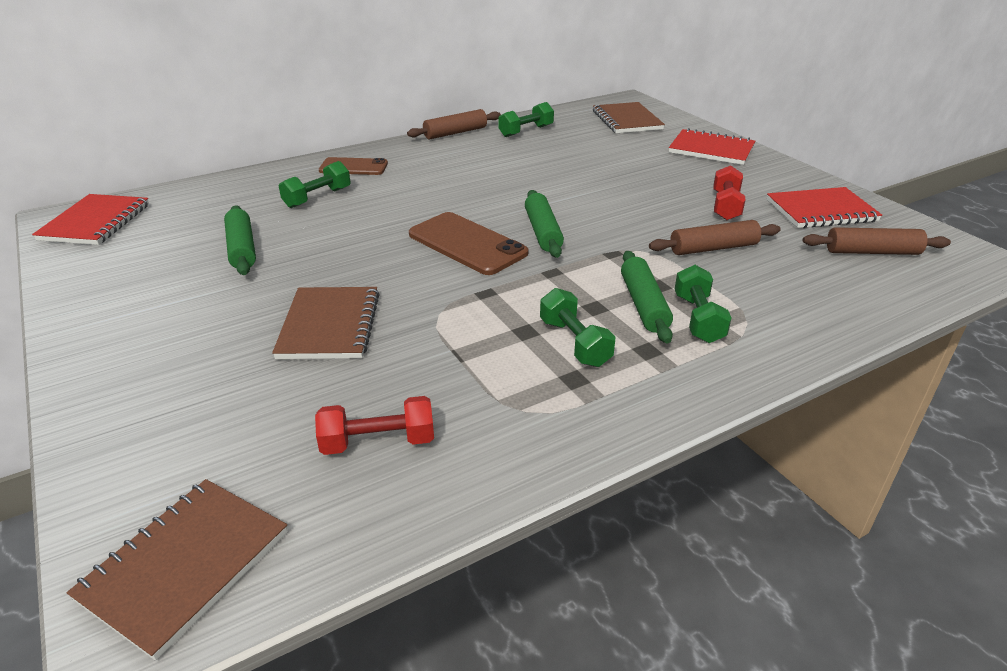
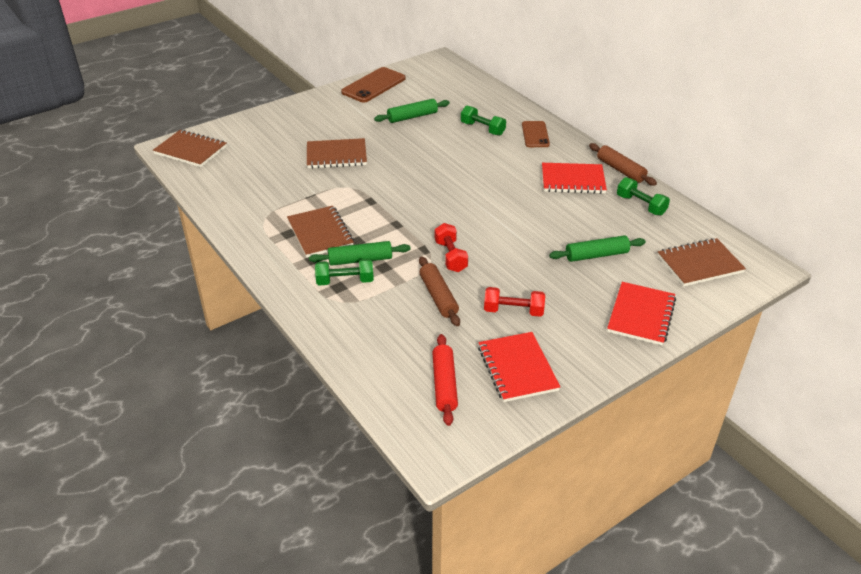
camera: 85 degrees right, 5 degrees up
(95, 222) = (435, 69): red notebook -> red notebook (573, 180)
(378, 442) = (248, 181): red dumbbell -> red dumbbell (450, 256)
(467, 244) = (429, 190): brown phone -> brown phone (374, 85)
(543, 232) = (451, 219): green rolling pin -> green rolling pin (596, 255)
(574, 342) = (320, 233): green dumbbell -> brown notebook
(872, 252) = (444, 384): brown rolling pin -> red rolling pin

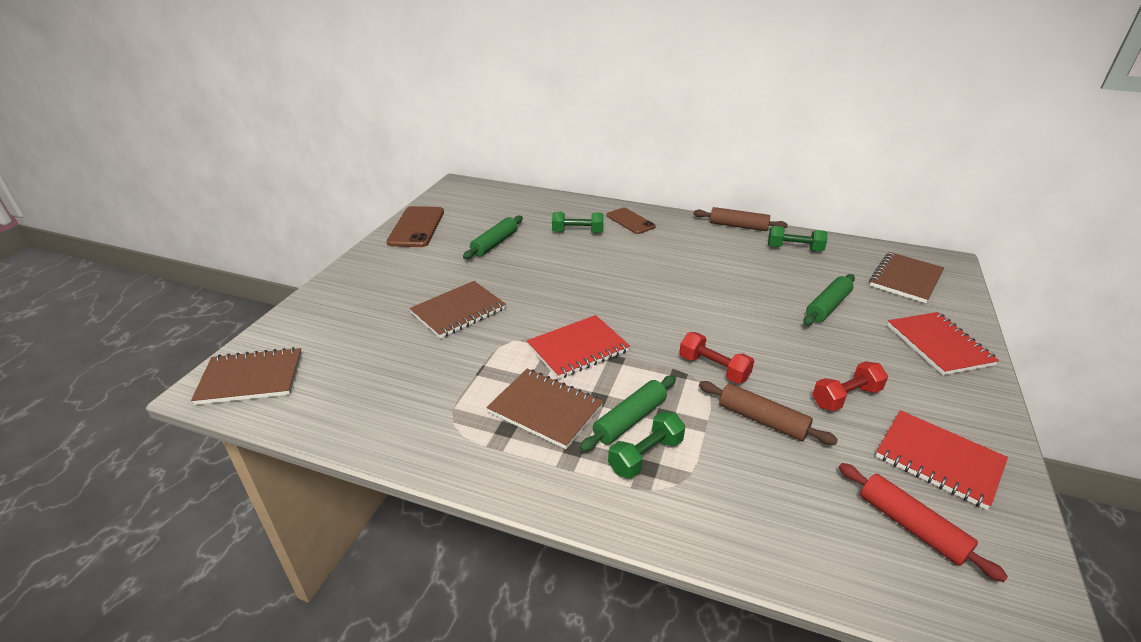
camera: 35 degrees left, 5 degrees down
(573, 180) = (715, 248): red notebook -> red notebook (578, 349)

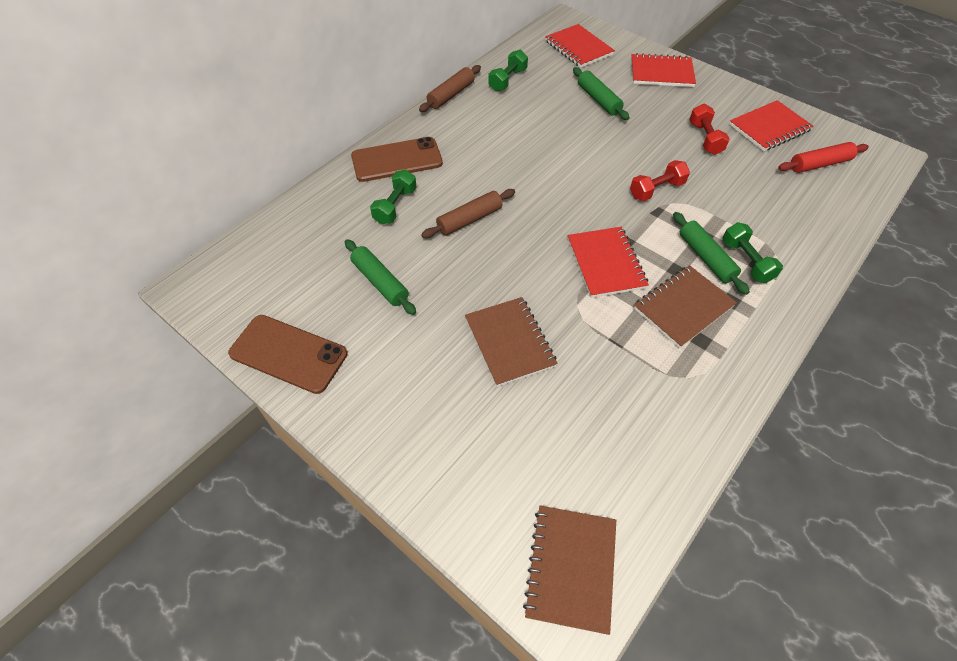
camera: 70 degrees left, 20 degrees up
(630, 221) = (397, 160): brown phone -> brown phone, size x1.53
(762, 420) = (720, 187): brown rolling pin -> brown rolling pin (469, 219)
(905, 279) = (578, 48): brown notebook -> red notebook

